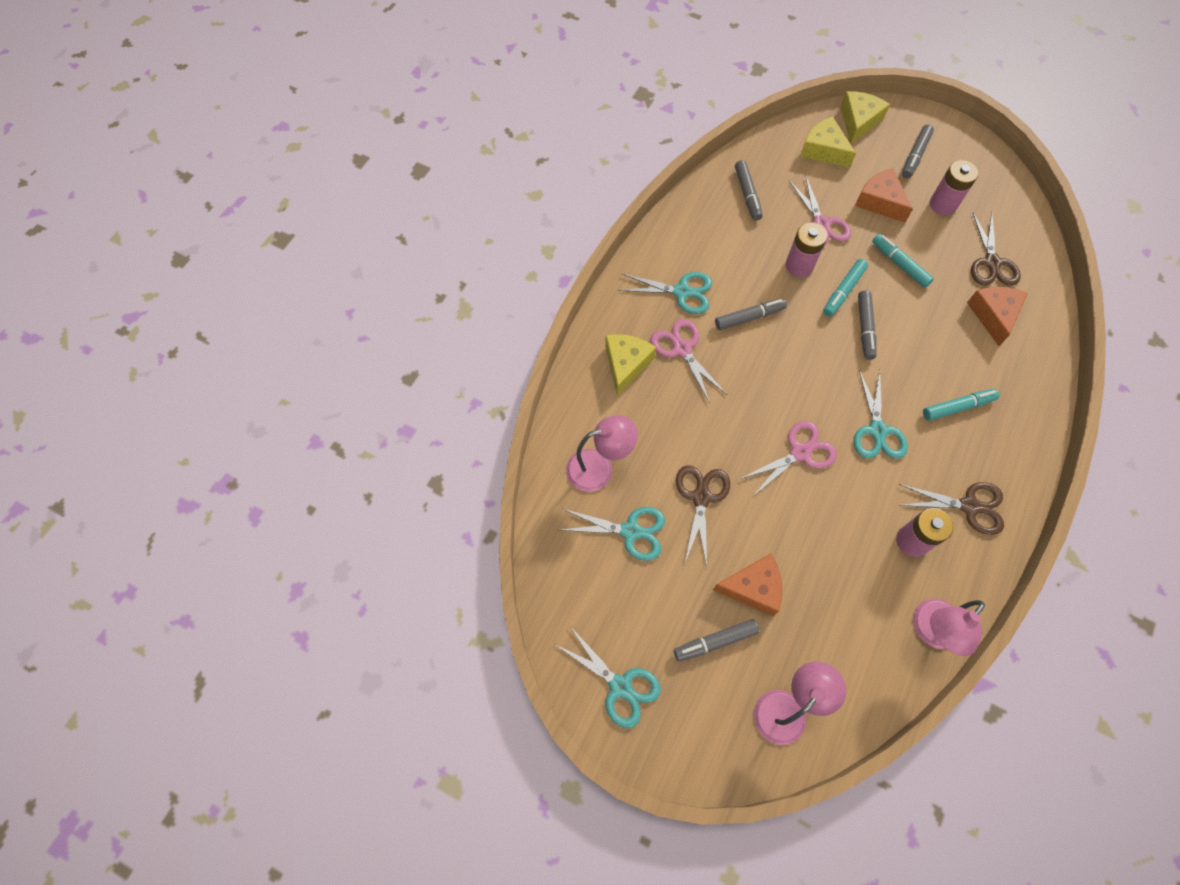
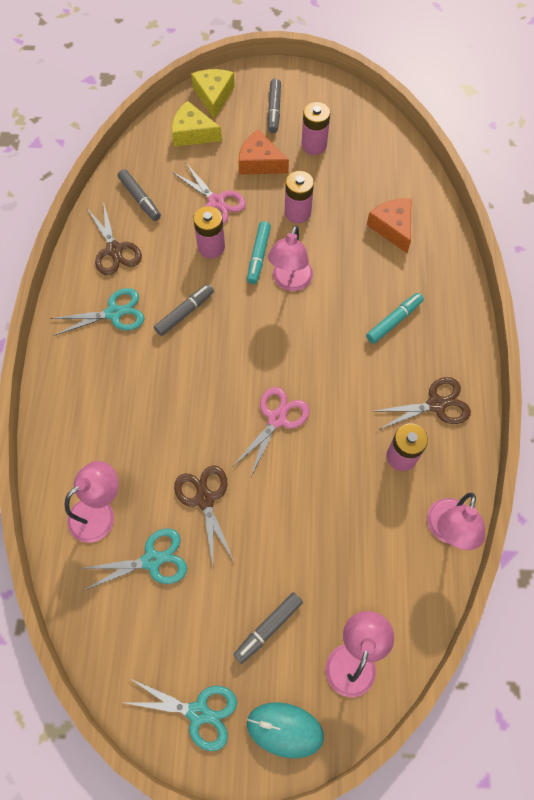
camera: 25 degrees left, 0 degrees up
(626, 364) = (88, 403): yellow cheese -> none
(682, 349) = (134, 367): pink scissors -> none
(694, 741) = (285, 730): none -> turquoise mouse
(753, 588) = (283, 562): orange cheese -> none
(865, 328) = (290, 282): grey marker -> pink lamp
(877, 431) = (335, 370): turquoise scissors -> none
(899, 264) = (297, 212): turquoise marker -> pink battery
(992, 263) = (374, 182): brown scissors -> brown scissors (114, 250)

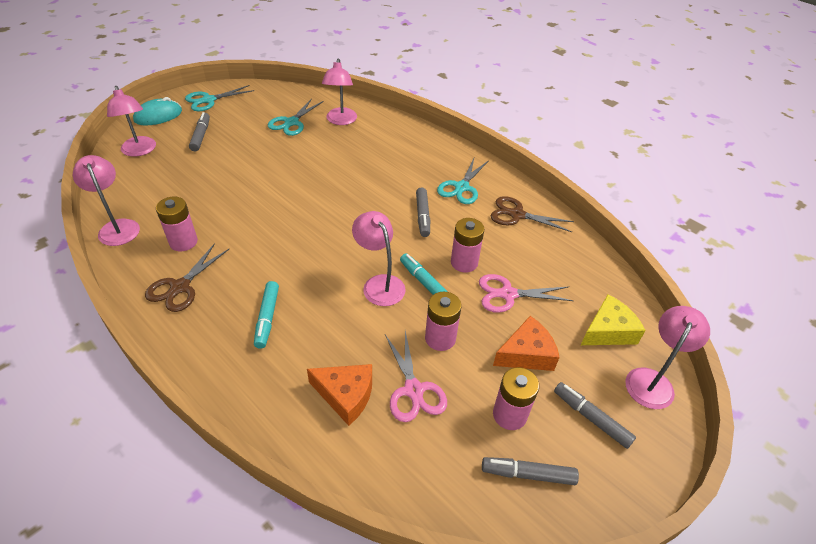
camera: 130 degrees right, 20 degrees down
(140, 199) = (556, 254): grey marker -> grey marker (528, 474)
(205, 499) = (292, 154): brown scissors -> none
(213, 96) = (652, 380): yellow cheese -> pink lamp
(277, 419) = (292, 207): pink scissors -> pink scissors (413, 390)

